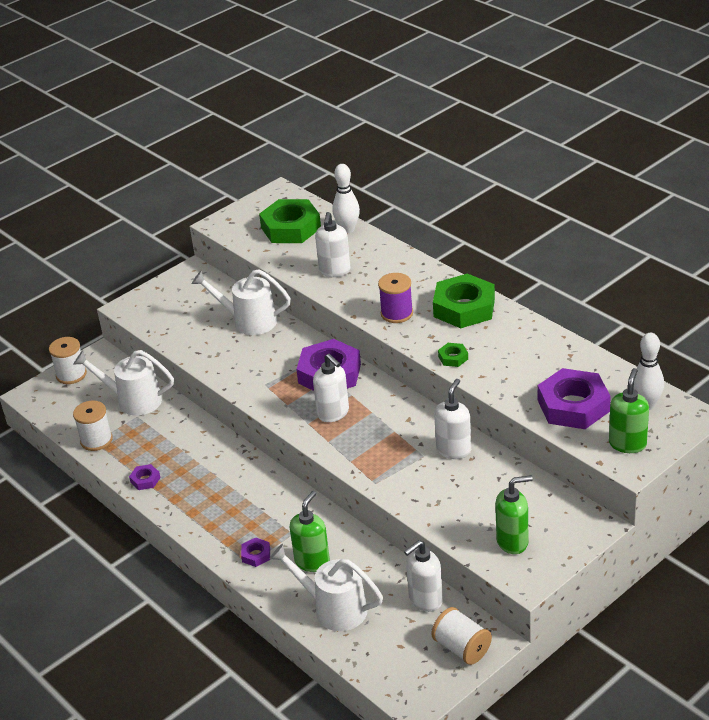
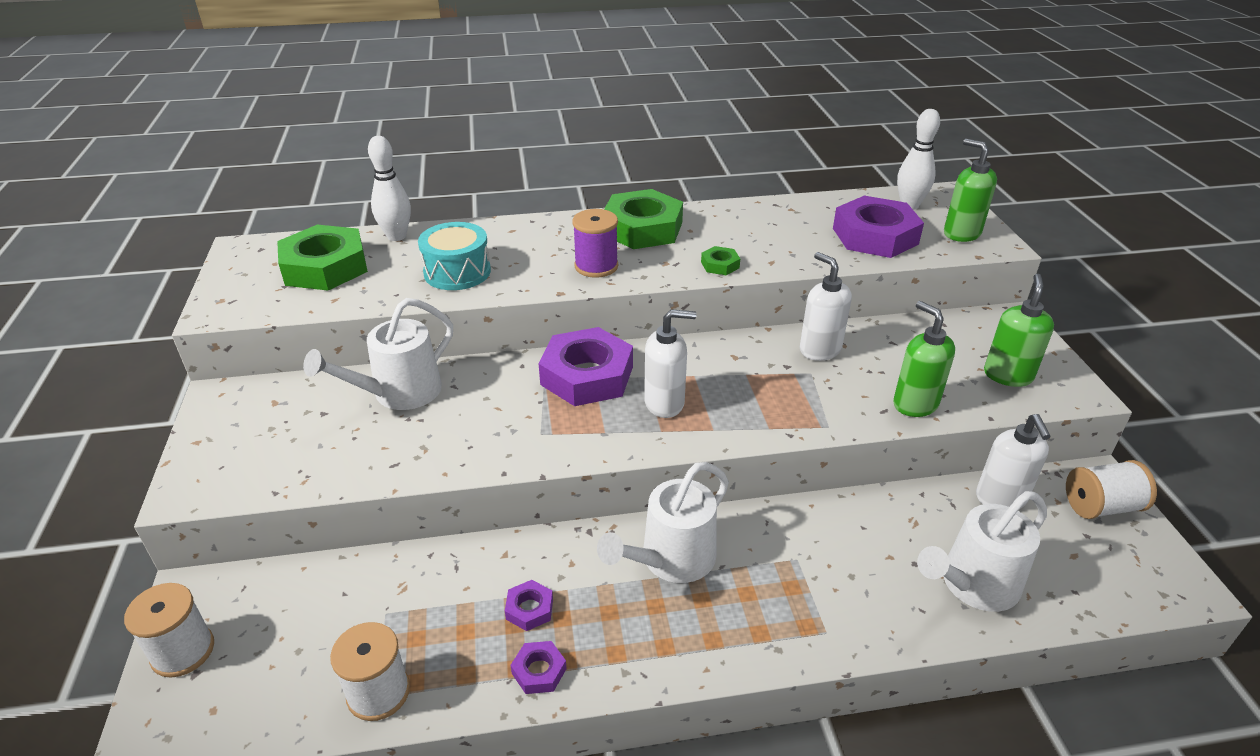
camera: 60 degrees left, 0 degrees up
(133, 400) = (346, 601): white watering can -> white watering can (671, 560)
(256, 555) = (813, 616): purple nut -> purple nut (529, 609)
(312, 561) = (867, 565): green soap dispenser -> green soap dispenser (915, 404)
(334, 271) = (457, 272): white soap dispenser -> turquoise drum

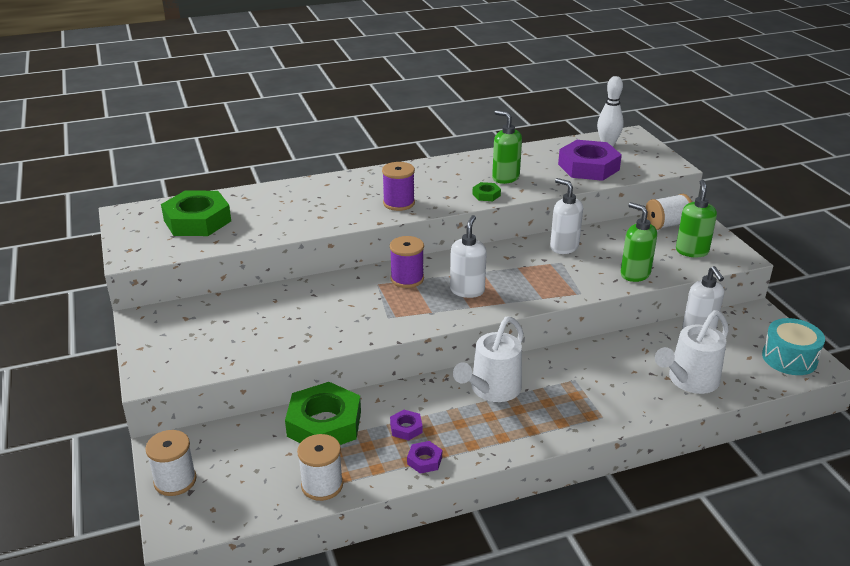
camera: 10 degrees left, 5 degrees down
(396, 236) = (241, 195): white bowling pin -> none
(399, 393) = (275, 303): white watering can -> none
(457, 272) = (299, 215): turquoise drum -> turquoise drum (789, 358)
(587, 375) = (407, 279): purple nut -> purple spool
(642, 228) = (423, 175): green nut -> green nut (324, 424)
(665, 403) = (467, 290): white soap dispenser -> white soap dispenser turned 60 degrees counterclockwise
(961, 233) = (647, 160): green soap dispenser -> green soap dispenser (505, 178)
(1101, 506) = (762, 328): white spool -> white spool (667, 225)

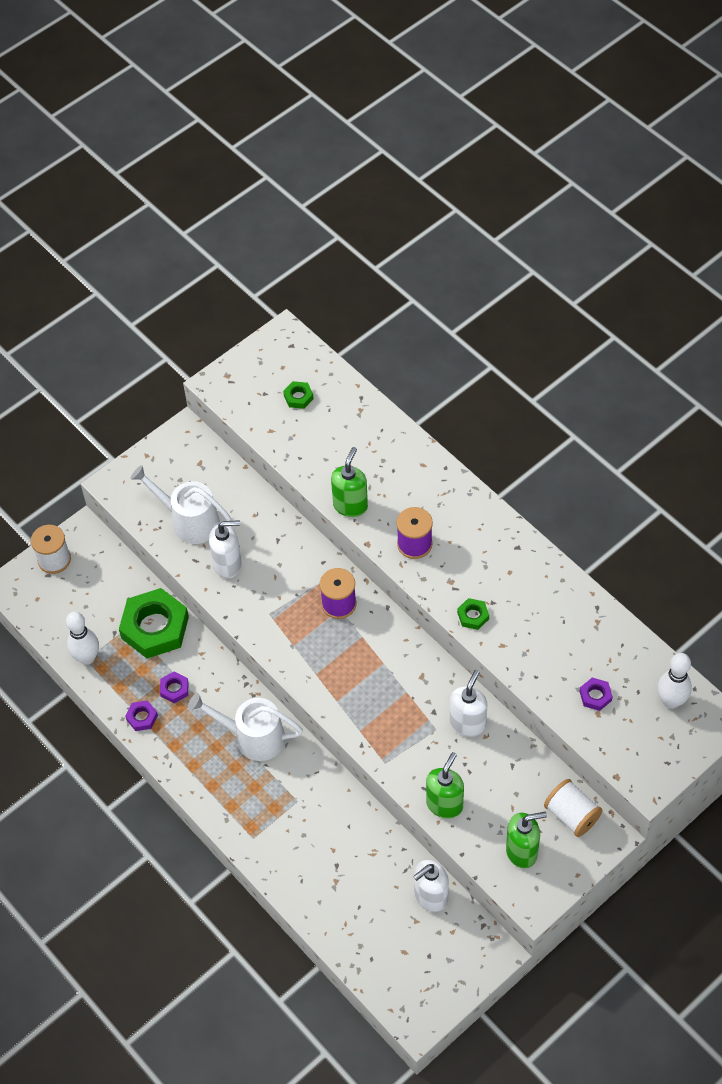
camera: 70 degrees right, 25 degrees up
(197, 221) = (298, 397): green nut -> green nut, size x0.44
(322, 485) = (87, 657): white spool -> white bowling pin
(467, 290) = (342, 662): white soap dispenser -> white soap dispenser (228, 564)
(505, 178) = (523, 621): green soap dispenser -> green soap dispenser (350, 505)
(588, 167) = (595, 696): purple nut -> purple nut, size x0.44
(689, 381) = (339, 901): white watering can -> white watering can (189, 521)
(789, 358) = (419, 991): turquoise drum -> none

